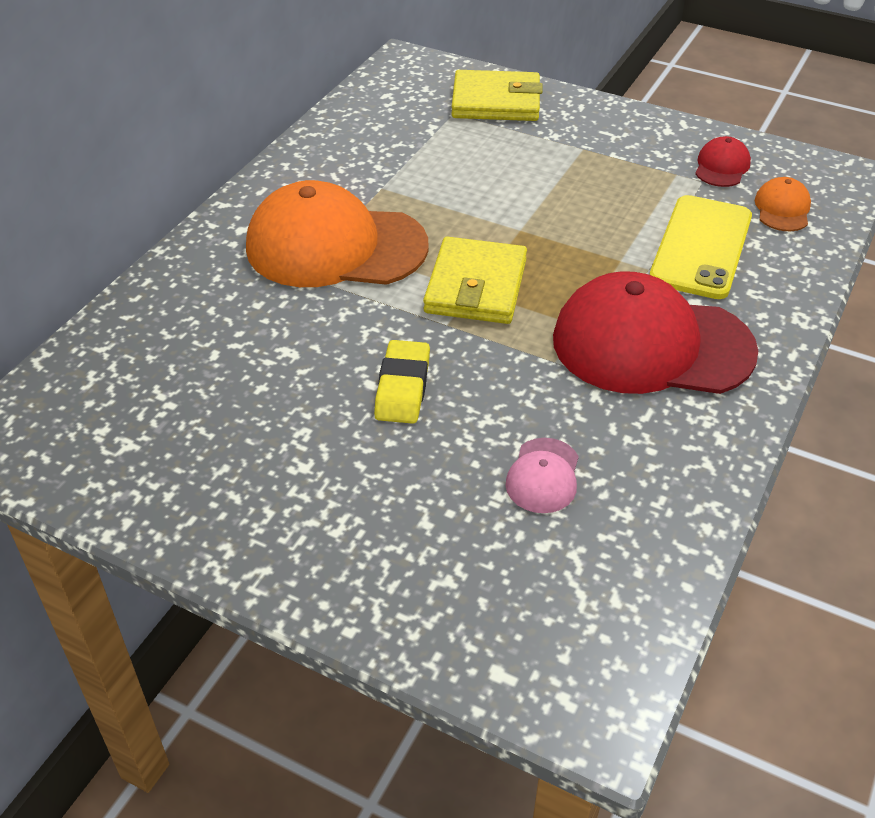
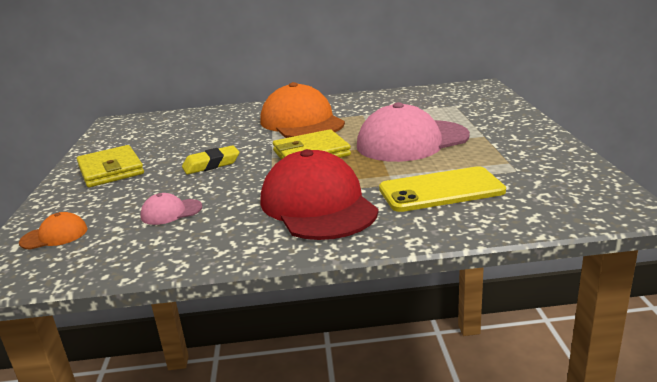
camera: 60 degrees right, 20 degrees down
(496, 101) = (486, 108): yellow wallet -> yellow wallet (111, 170)
(536, 199) = (412, 141): none -> pink cap
(722, 166) = (546, 171): red cap -> none
(782, 209) = (535, 201): orange cap -> orange cap (54, 235)

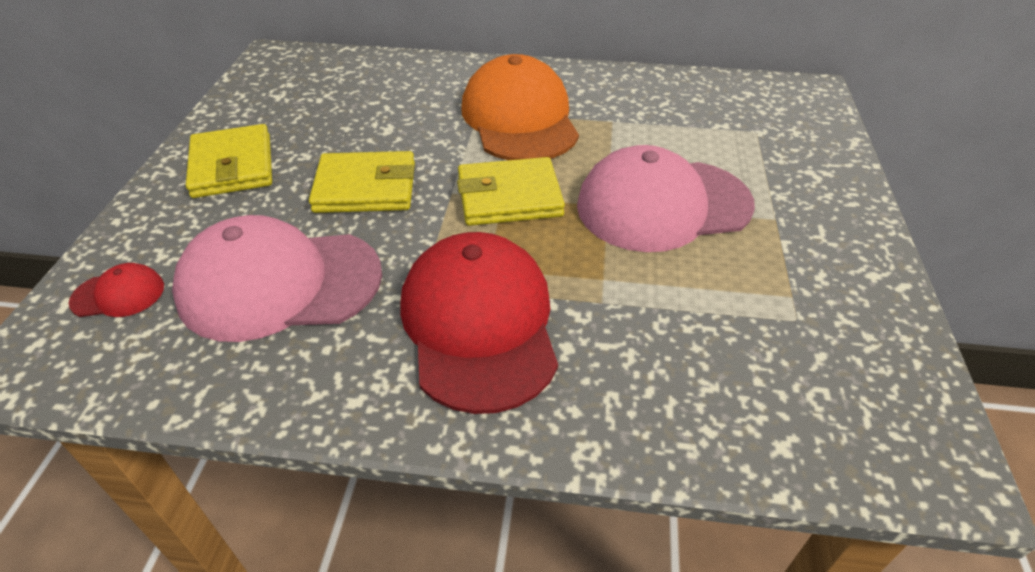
camera: 10 degrees right, 20 degrees up
(54, 235) = (118, 294): orange cap -> red cap
(171, 212) = (279, 284): pink cap -> pink cap, size x2.32
(211, 164) = (365, 188): yellow eraser -> yellow wallet
(441, 190) = (667, 338): yellow phone -> none

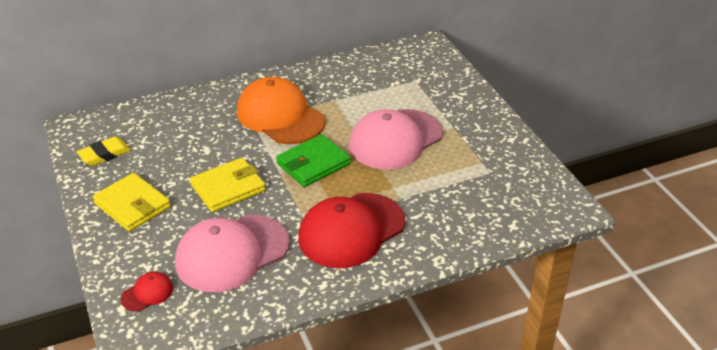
camera: 30 degrees left, 5 degrees down
(269, 96) = (104, 154): none -> yellow eraser
(479, 324) = (351, 230): red cap -> red cap turned 90 degrees counterclockwise
(509, 197) = (313, 164): yellow wallet -> green wallet

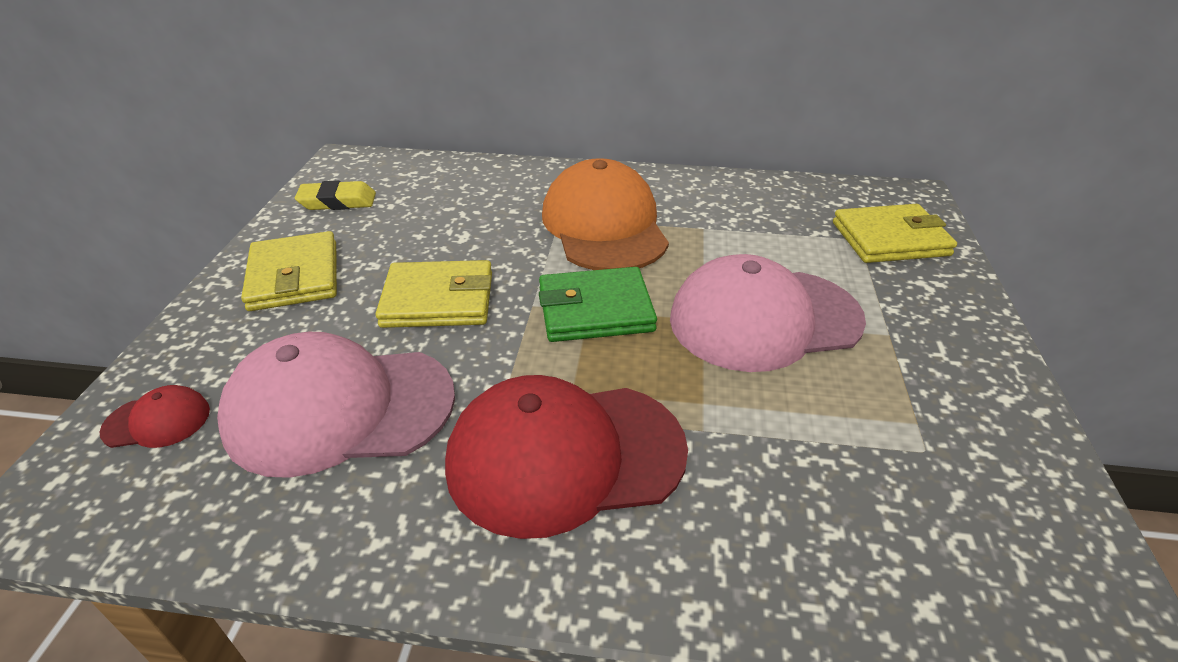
camera: 30 degrees right, 0 degrees up
(430, 75) = (890, 239): none -> yellow wallet

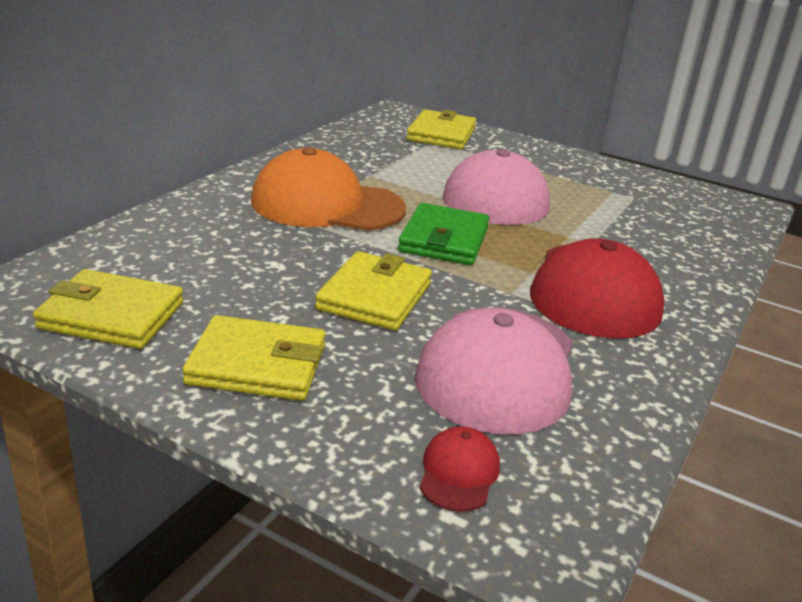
camera: 70 degrees left, 10 degrees down
(338, 201) = (111, 316): yellow eraser -> yellow wallet

